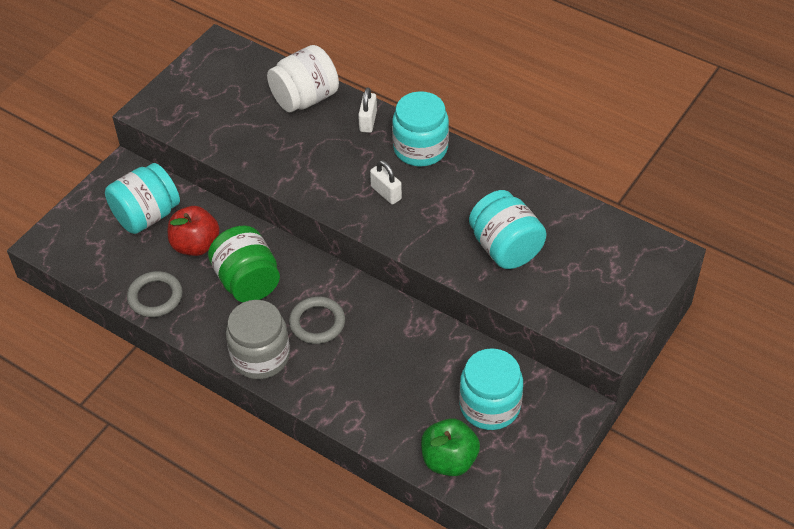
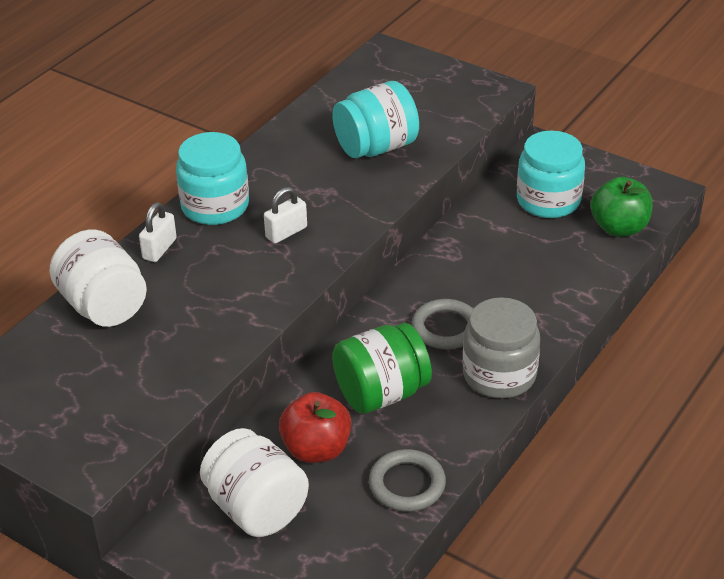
camera: 90 degrees left, 10 degrees down
(146, 216) = (256, 508): turquoise jar -> white jar
(368, 121) = (159, 249): white padlock -> white padlock turned 75 degrees counterclockwise

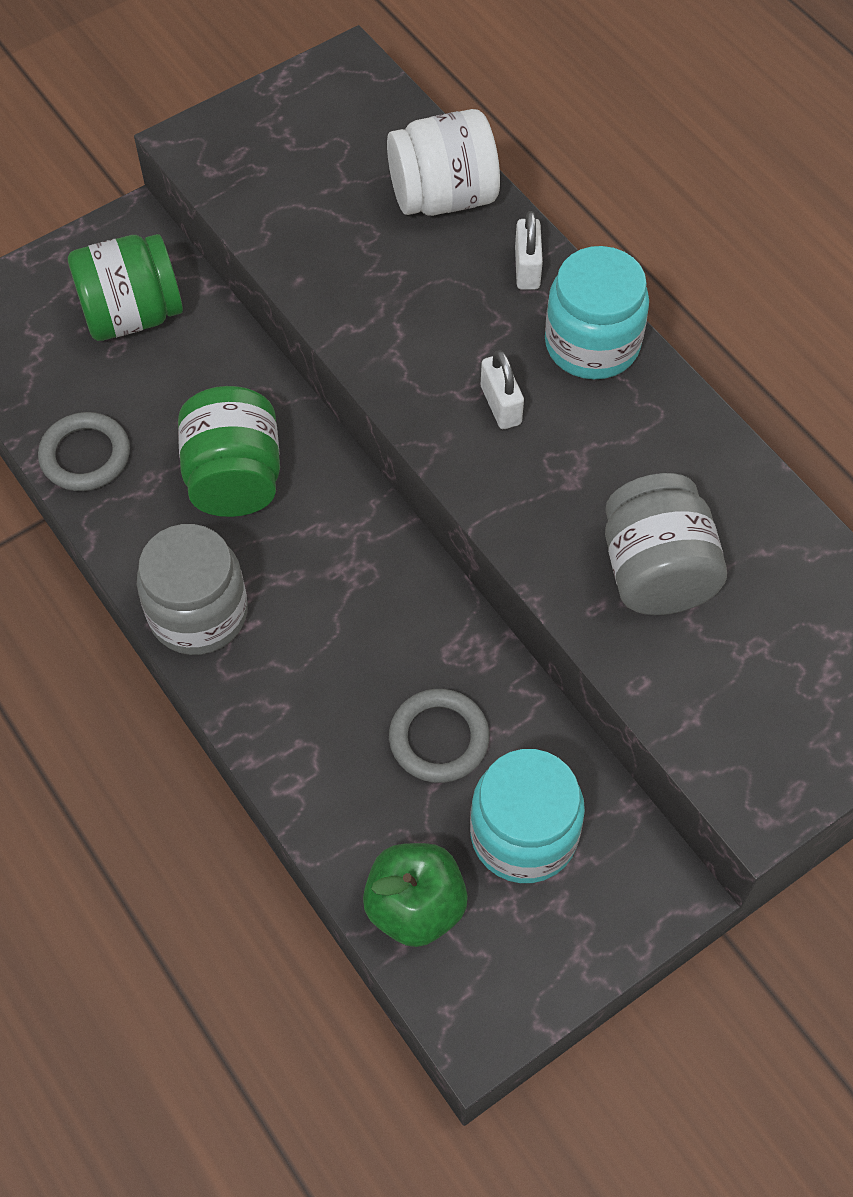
camera: 110 degrees right, 20 degrees up
(159, 249) = (527, 268): white padlock -> white padlock turned 45 degrees clockwise
(256, 508) = (132, 315): white jar -> green jar
(316, 449) = (183, 389): red apple -> none
(376, 147) = (656, 572): turquoise jar -> grey jar
(445, 328) = (311, 587): grey ring -> grey ring (439, 739)

